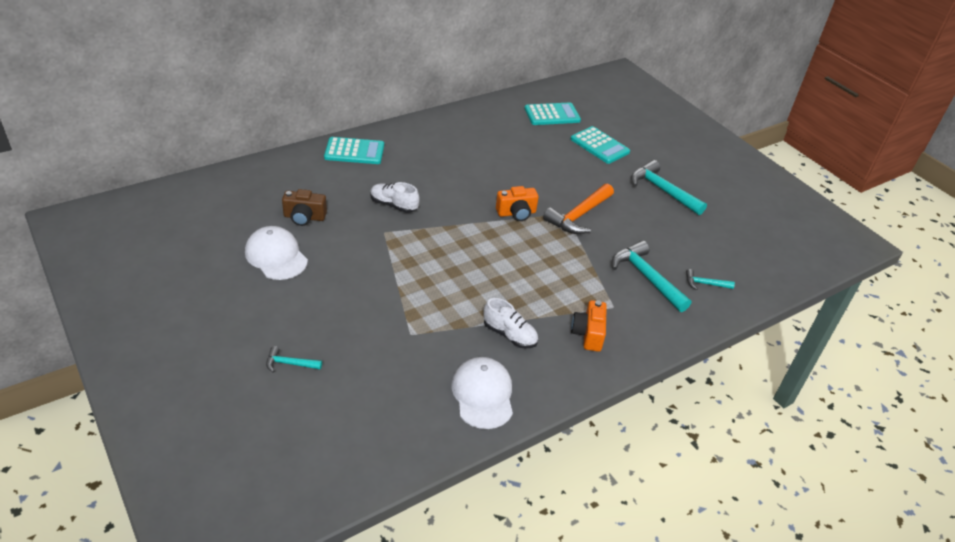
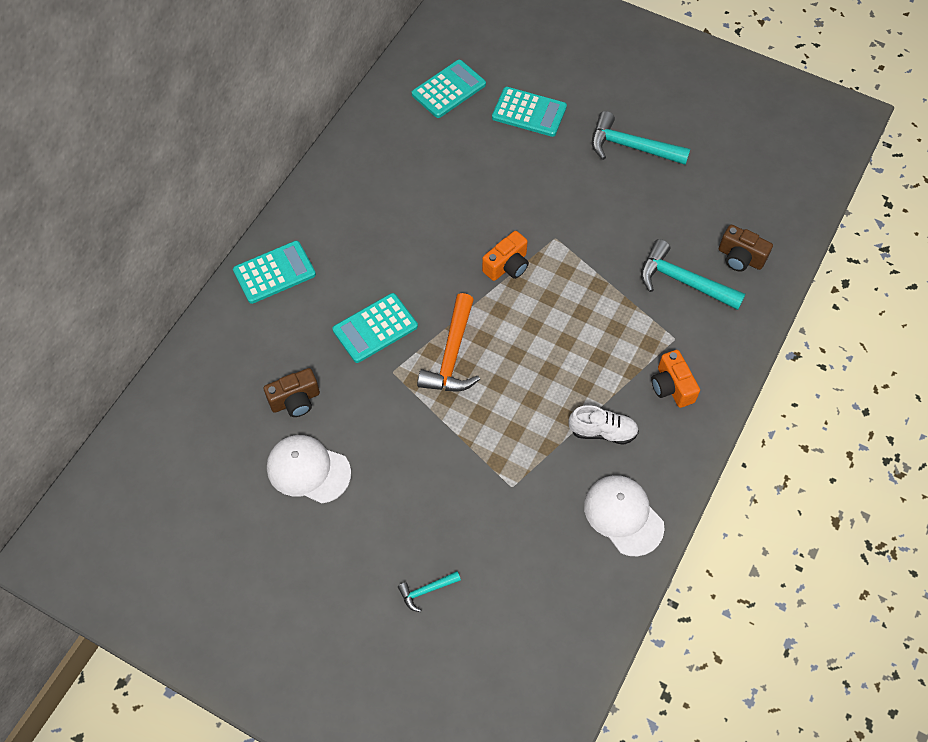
camera: 25 degrees left, 20 degrees up
(393, 205) = (375, 328): white shoe -> turquoise calculator
(579, 216) = (571, 233): orange hammer -> orange hammer (452, 355)
(705, 284) = (740, 258): turquoise hammer -> brown camera

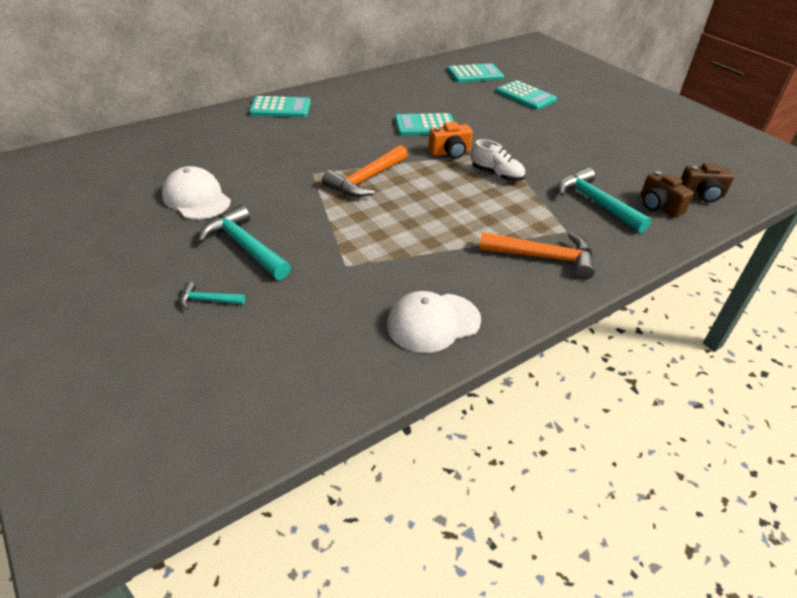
camera: 25 degrees right, 20 degrees down
(295, 400) = (228, 163): brown camera -> brown camera (701, 195)
(375, 328) = (322, 150): turquoise calculator -> turquoise calculator (425, 125)
(602, 431) = (457, 262): white shoe -> white shoe (496, 175)
(623, 515) = (433, 322): white cap -> white cap turned 105 degrees counterclockwise
(631, 147) = (595, 129): turquoise hammer -> turquoise hammer (244, 246)
(672, 386) = (543, 257): orange camera -> orange hammer

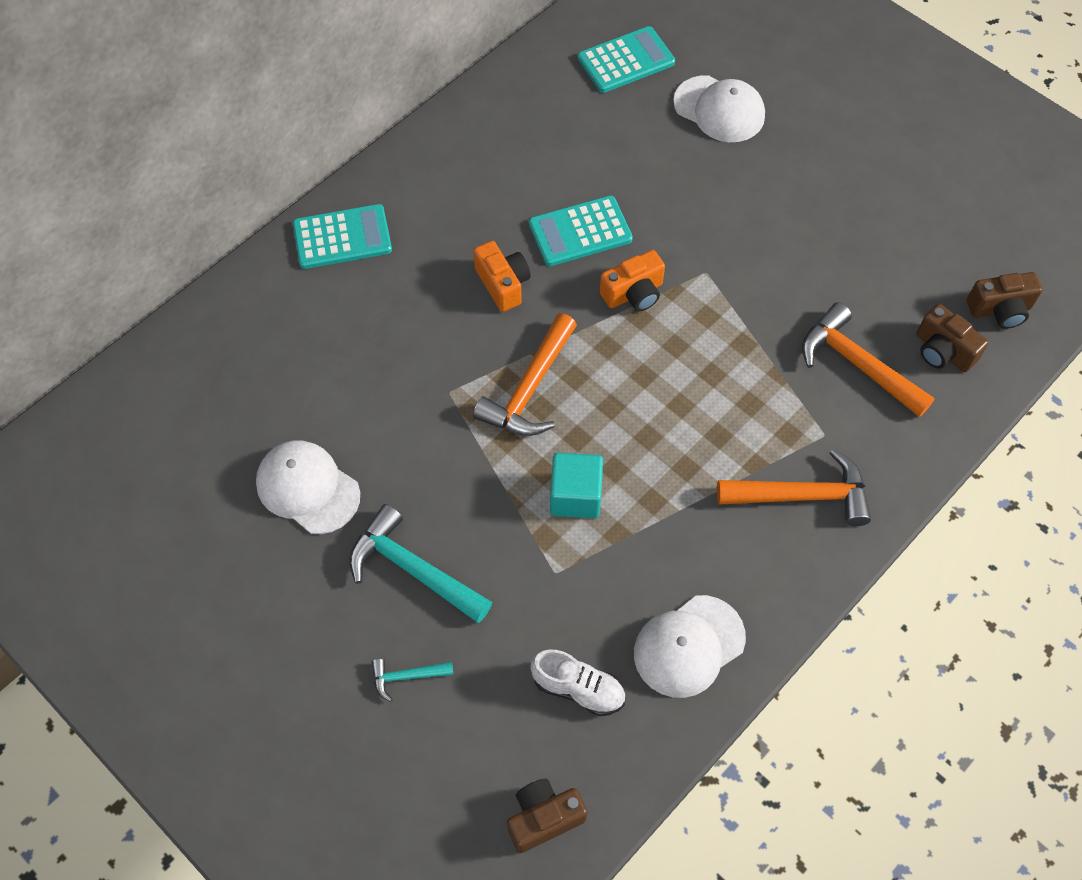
camera: 10 degrees left, 20 degrees up
(271, 408) = (544, 818): none -> brown camera
(368, 137) = (503, 284): none -> orange camera
(376, 231) = (575, 496): none -> turquoise cube
(496, 175) = (711, 332): white shoe -> white shoe (578, 688)
(525, 96) = (719, 109): turquoise calculator -> white cap
(595, 203) = (857, 364): turquoise hammer -> orange hammer

